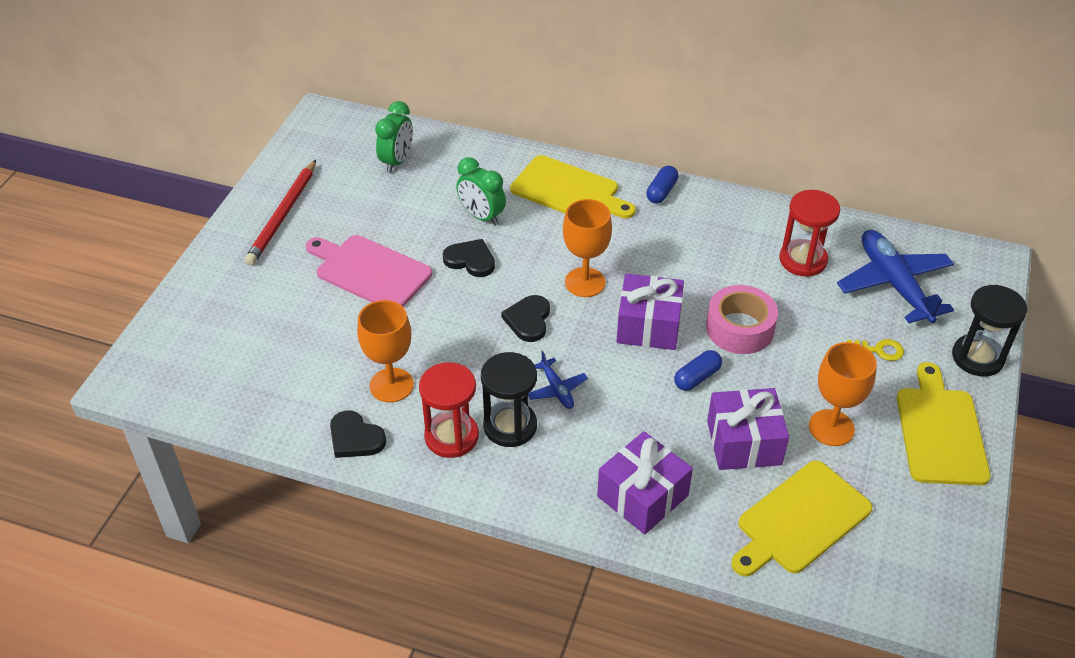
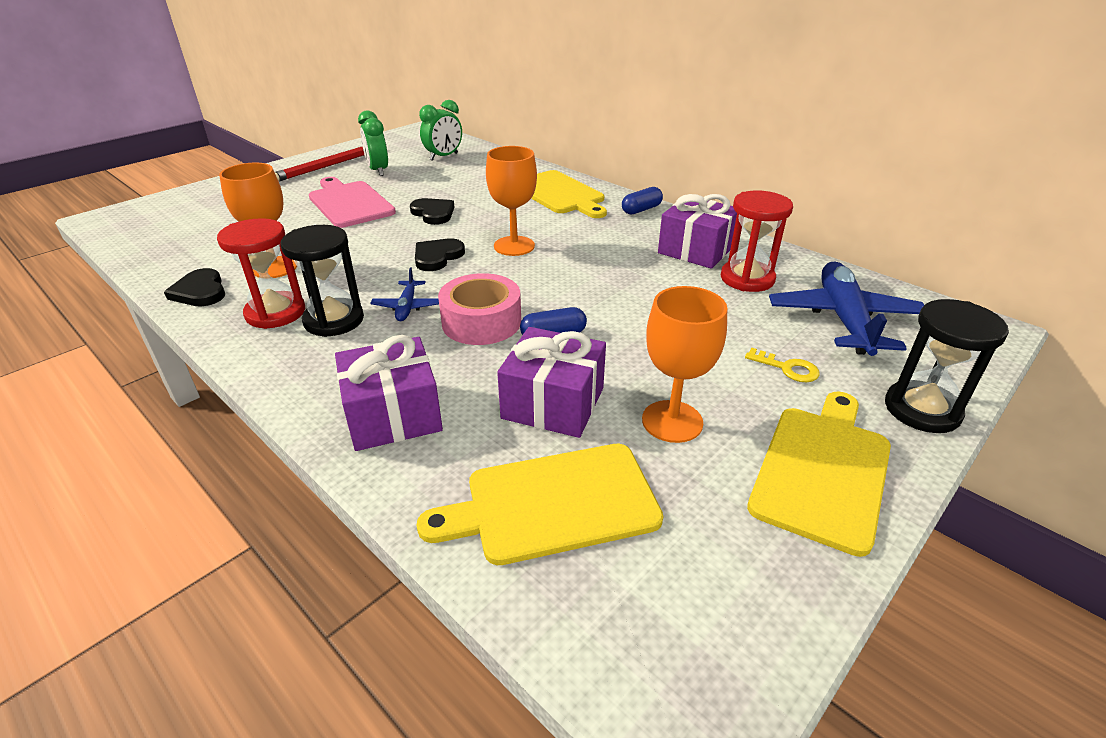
camera: 25 degrees right, 10 degrees down
(481, 216) = (472, 193): green clock -> green clock (378, 171)
(648, 326) = (542, 286): purple gift -> purple gift (696, 250)
(739, 328) = (634, 310): pink tape -> pink tape (481, 322)

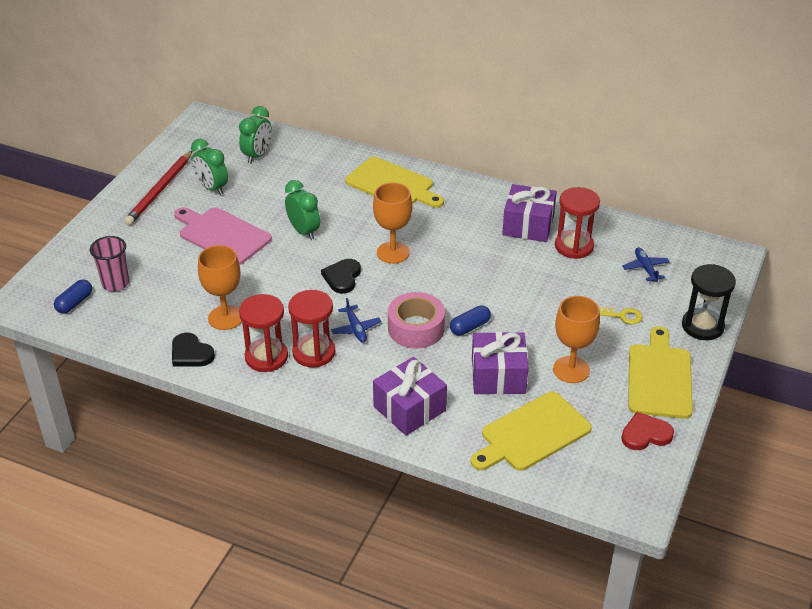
camera: 20 degrees left, 5 degrees up
(205, 220) = (115, 283): none -> pink cup
(334, 320) = (314, 352): black hourglass -> red hourglass
(433, 213) = (304, 231): black heart -> green clock
(641, 209) = (468, 189): blue capsule -> blue capsule (74, 303)
(764, 564) = (645, 434): none -> red heart
(843, 319) = (645, 268): blue plane -> blue plane, size x0.48

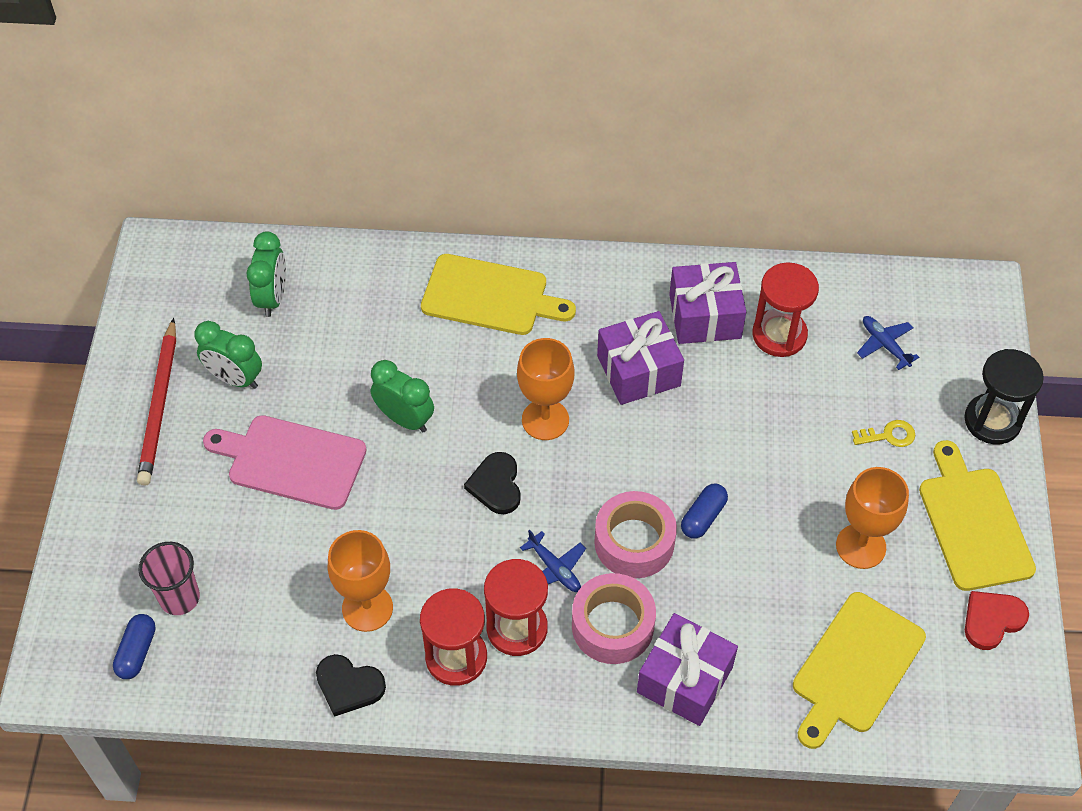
camera: 20 degrees left, 15 degrees up
(377, 367) = (612, 625): none -> pink tape
(498, 376) = (774, 587): purple gift -> purple gift (638, 371)

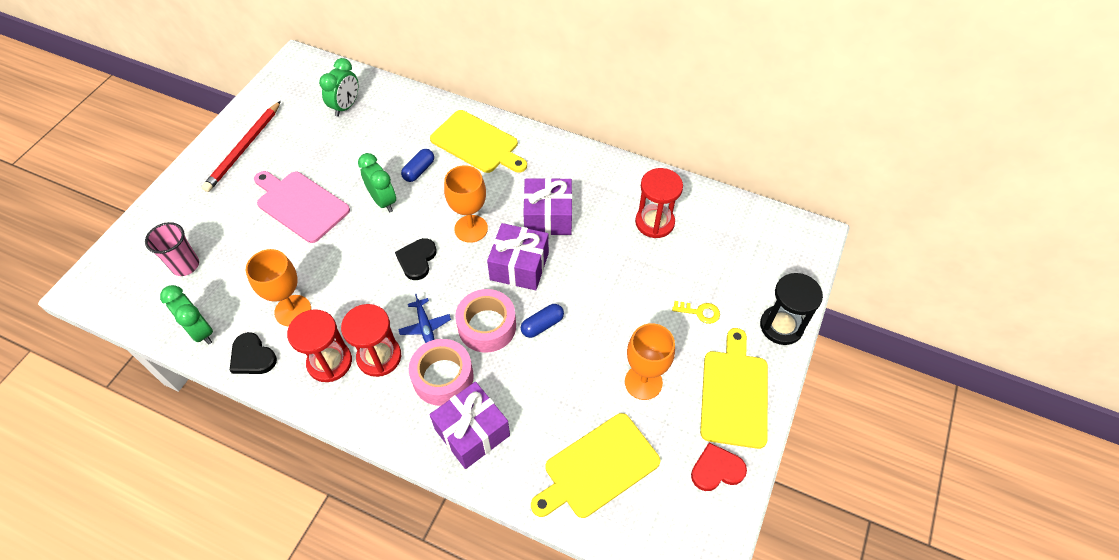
camera: 20 degrees right, 0 degrees up
(137, 652) = (141, 290): blue capsule -> blue capsule (419, 170)
(235, 378) = (296, 146): green clock -> green clock (201, 331)
(705, 316) = (610, 196): purple gift -> purple gift (519, 266)
(885, 345) = (725, 251): blue plane -> none

